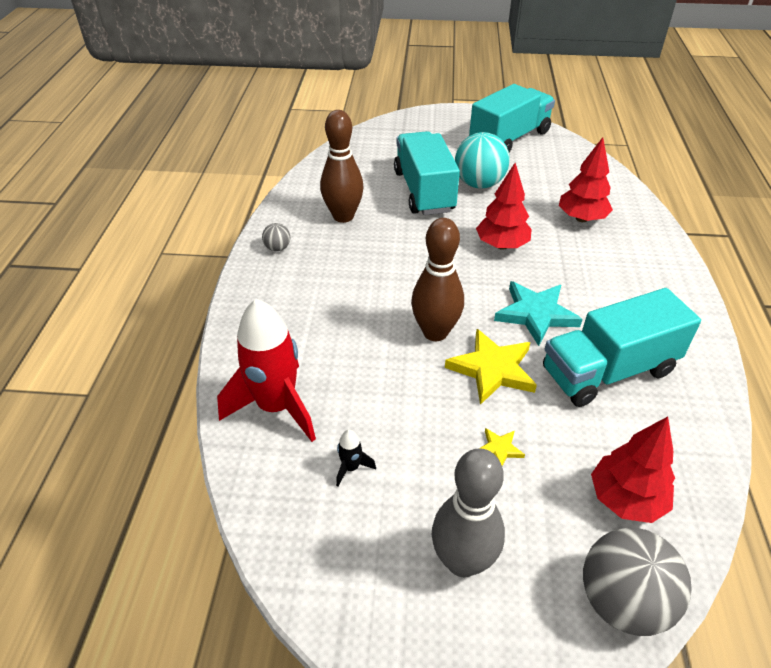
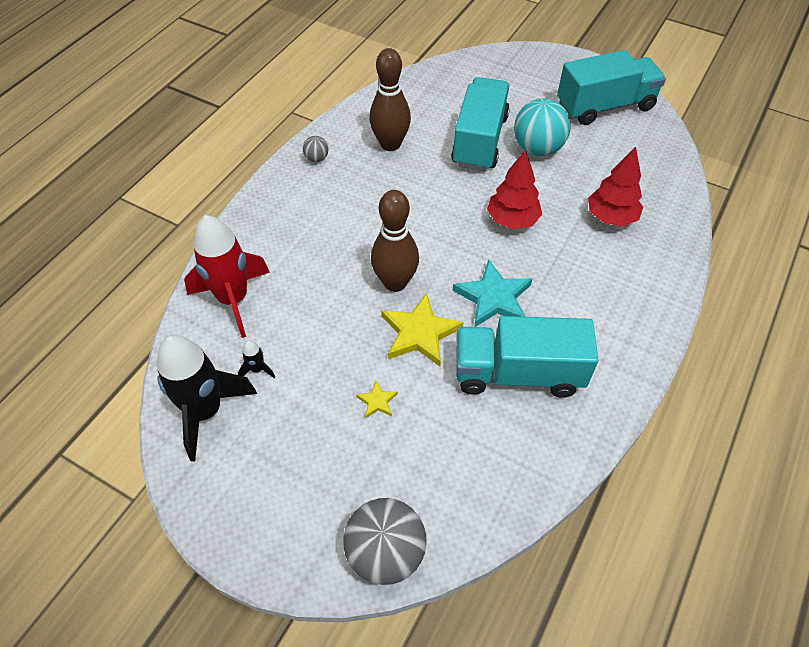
camera: 25 degrees right, 10 degrees up
(322, 537) = (206, 411): none -> black rocket
(462, 561) = (290, 472): grey bowling pin -> none
(626, 499) = (448, 482): red tree -> none

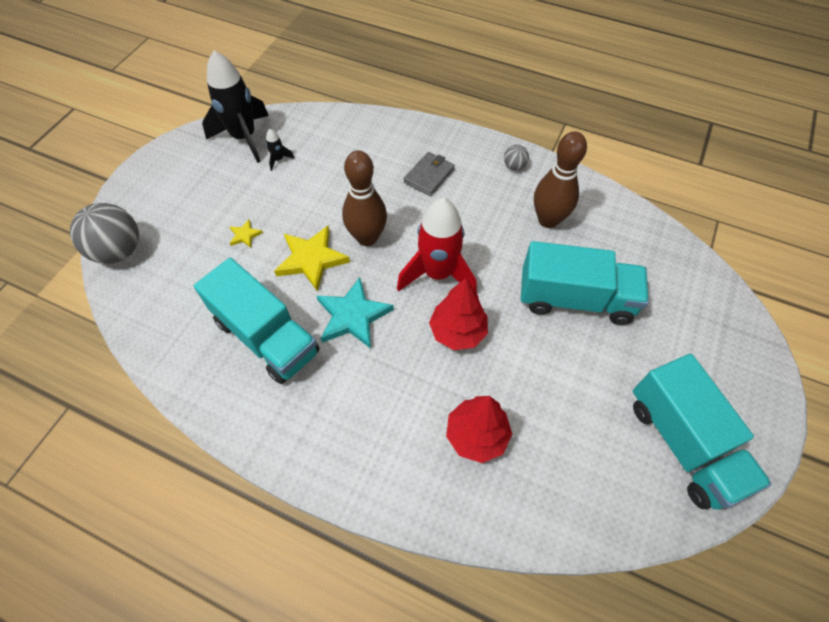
camera: 85 degrees right, 5 degrees up
(233, 299) = (344, 136): red rocket -> red rocket (438, 274)
(316, 225) = (429, 176): none -> grey wallet
(518, 373) = (266, 337): turquoise truck -> turquoise truck turned 135 degrees clockwise
(537, 148) = (577, 358): turquoise ball -> none

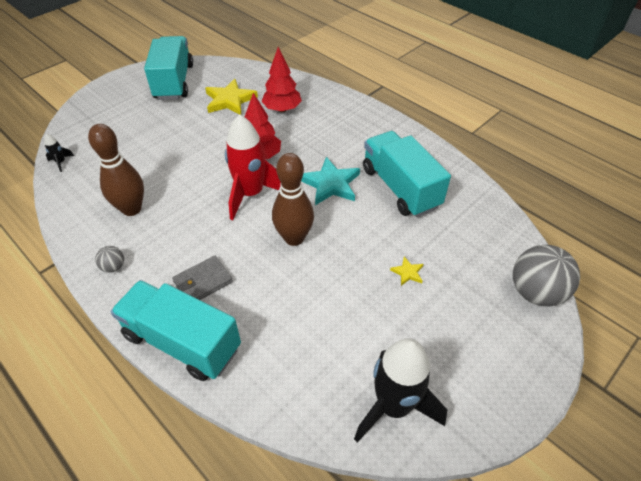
camera: 160 degrees left, 10 degrees down
(278, 159) = (356, 355): black rocket -> black rocket (61, 162)
(311, 259) = (350, 233): yellow star -> yellow star (230, 100)
(575, 299) = (165, 153): turquoise truck -> turquoise truck (182, 342)

